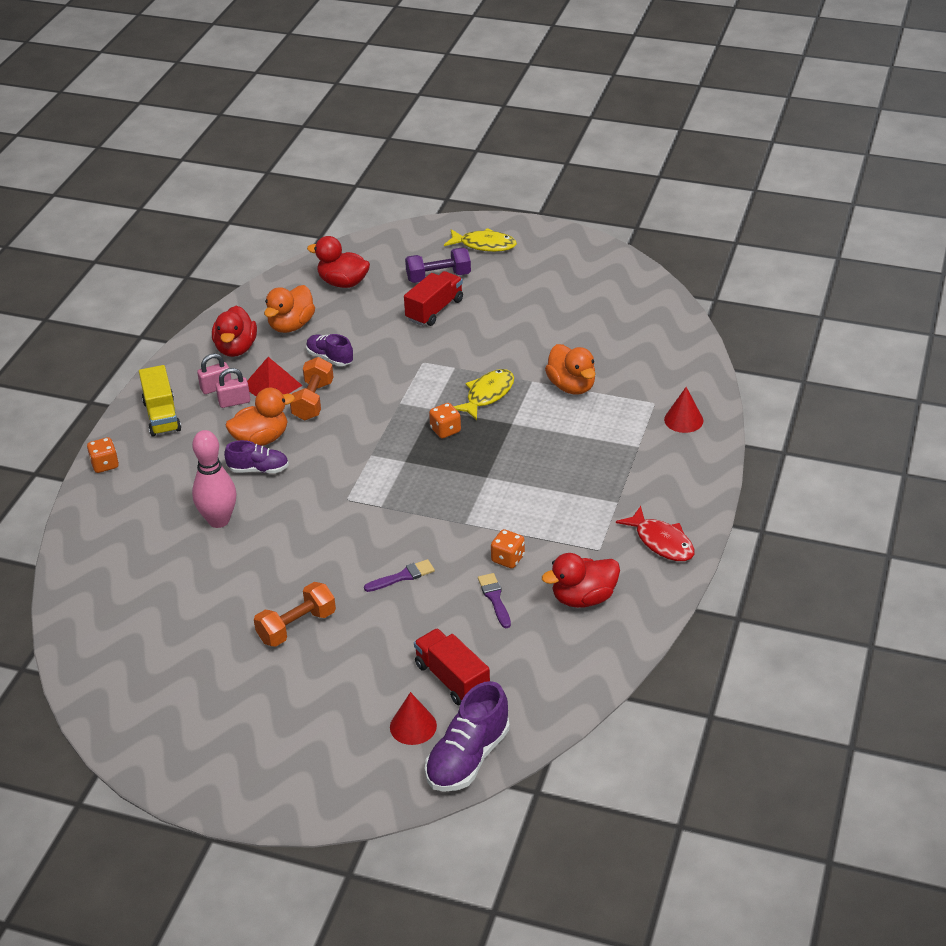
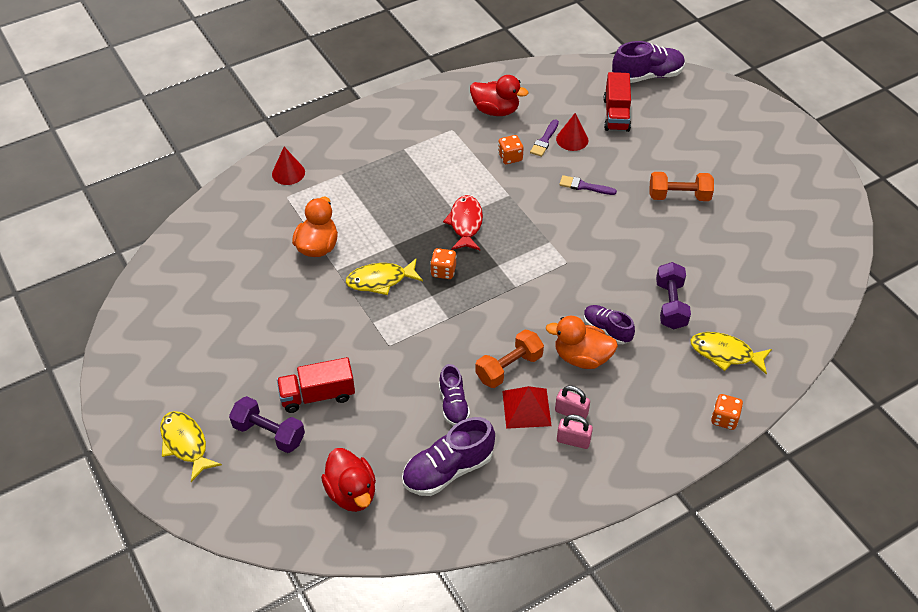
camera: 140 degrees left, 10 degrees up
(138, 511) = (725, 354): none -> yellow fish
(162, 416) = (642, 440): yellow truck -> none
(219, 520) = (670, 305): pink bowling pin -> purple dumbbell
(236, 348) = (519, 477): red duck -> none
(291, 325) = (448, 470): orange duck -> purple shoe
(413, 726) = (661, 105): red cone -> red cone (572, 139)
(661, 542) = (412, 112): red fish -> red fish (465, 223)

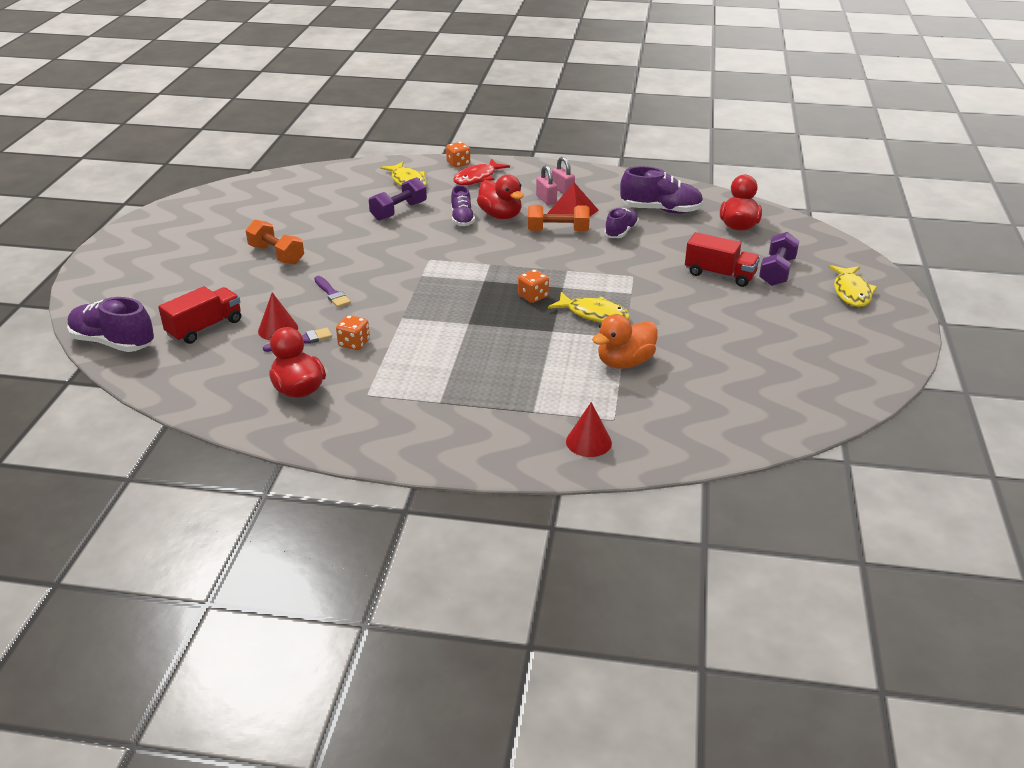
camera: 140 degrees left, 15 degrees down
(269, 433) = (777, 272): purple dumbbell -> purple dumbbell turned 45 degrees clockwise
(465, 223) = (469, 317): red fish -> red fish (477, 178)
(581, 357) = (500, 215): orange duck -> red duck

